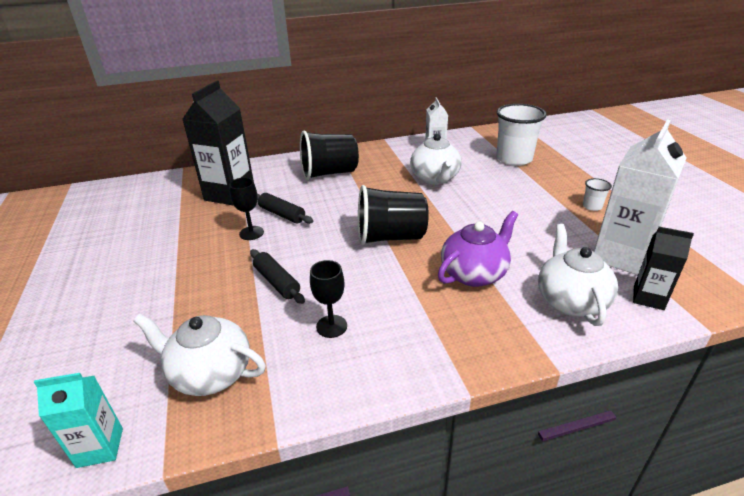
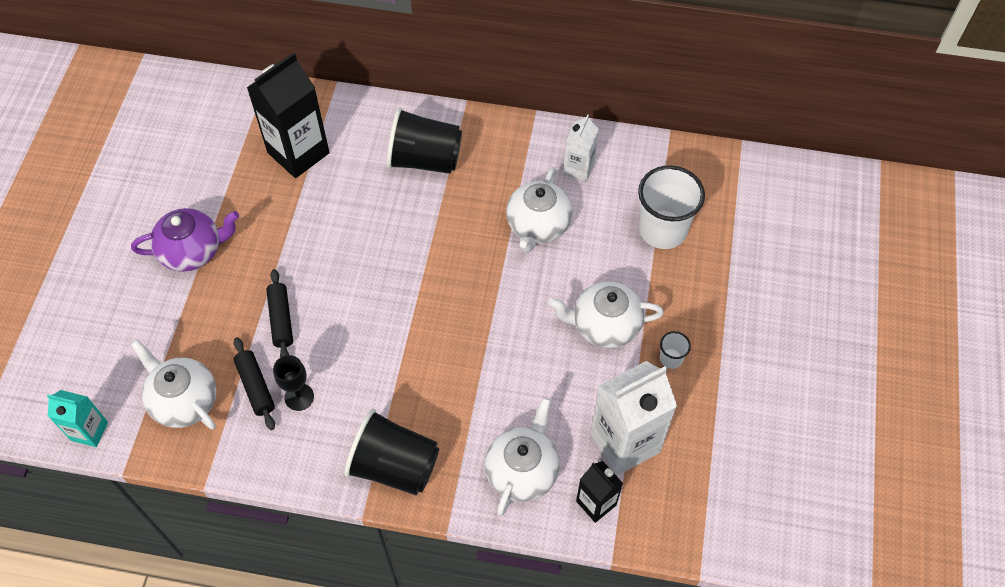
camera: 25 degrees right, 25 degrees up
(251, 233) = (291, 234): black goblet -> none
(282, 214) = (335, 216): black rolling pin -> black rolling pin (256, 387)
(390, 237) = (421, 305): black cup -> black cup (394, 466)
(474, 273) = (464, 395): purple teapot -> purple teapot (193, 251)
(531, 206) = (604, 325): none -> white teapot

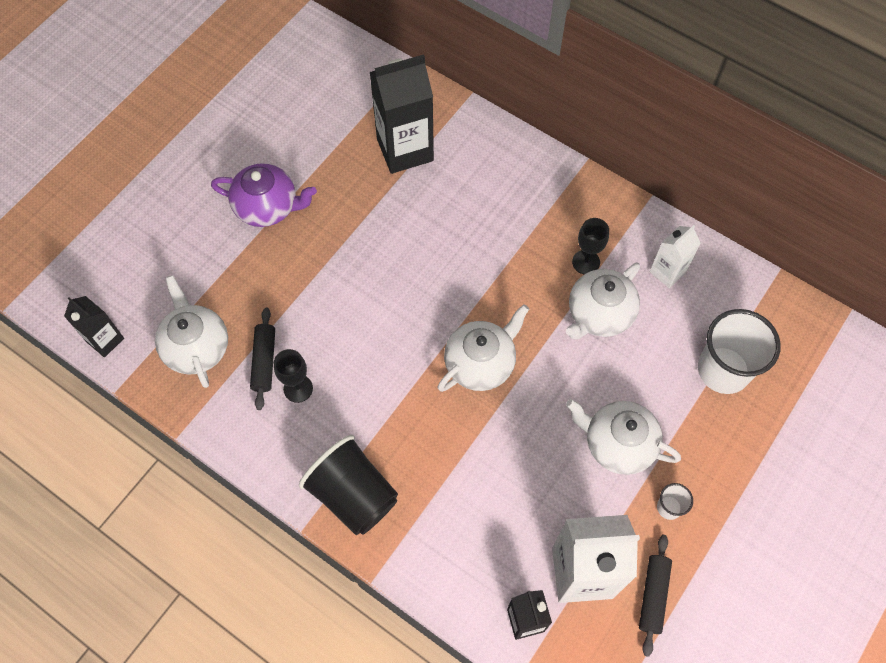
camera: 25 degrees right, 5 degrees up
(89, 431) = (105, 340): turquoise carton -> black carton
(281, 319) = (316, 306): black rolling pin -> black rolling pin (653, 595)
(425, 160) = (520, 203): black cup -> none
(506, 187) = (586, 262): none -> black goblet
(522, 470) = (470, 554): white teapot -> white teapot (480, 363)

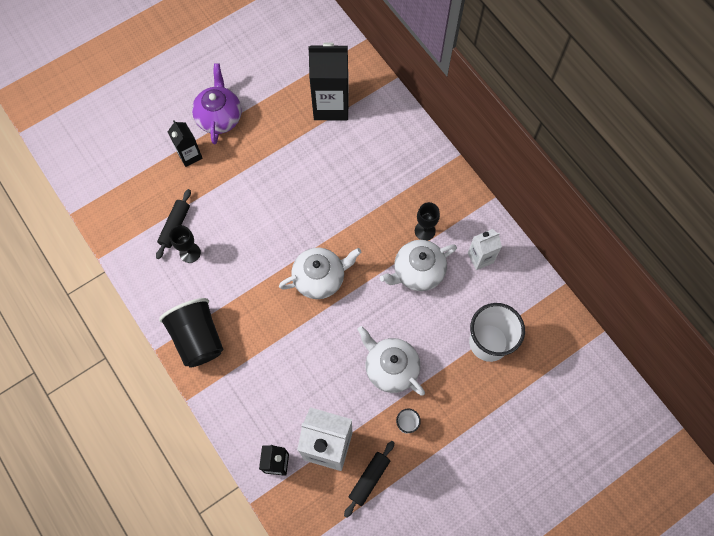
camera: 20 degrees right, 5 degrees up
(105, 340) = (77, 175): black carton -> black carton (189, 155)
(196, 347) = (134, 201): white teapot -> none
(268, 207) = (219, 117): purple teapot -> purple teapot turned 120 degrees counterclockwise

